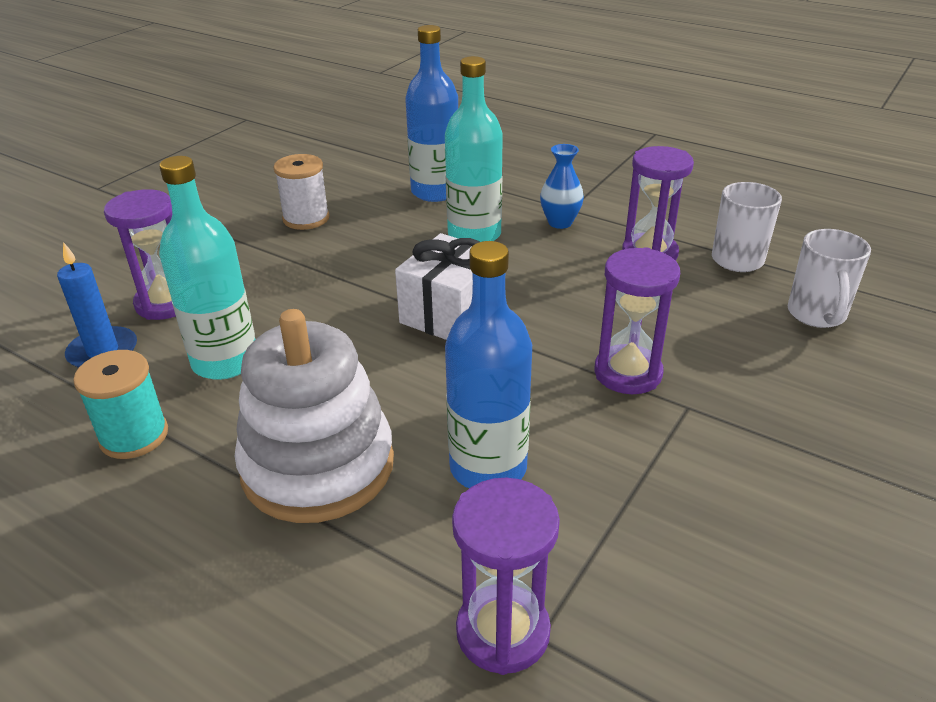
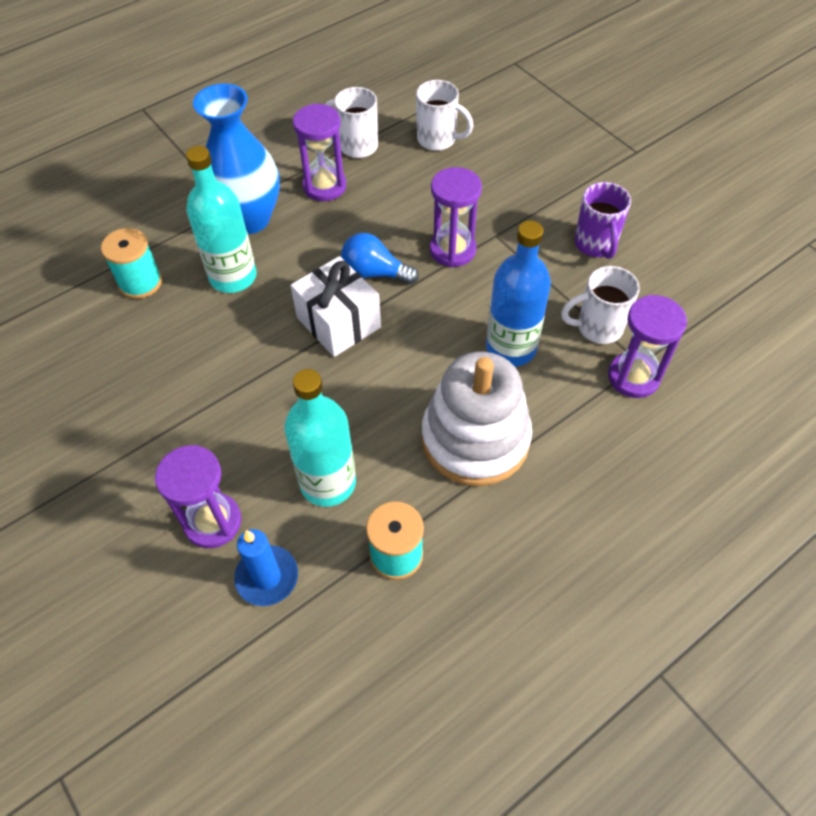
camera: 70 degrees left, 20 degrees up
(306, 218) = (124, 390): white spool -> none
(435, 192) = (140, 282): blue bottle -> turquoise spool
(543, 320) = (374, 272): none -> blue light bulb
(560, 222) = (249, 219): blue vase -> blue vase, size x2.05
(583, 561) = (597, 327): none -> white mug
(761, 523) = (595, 245): none -> purple mug

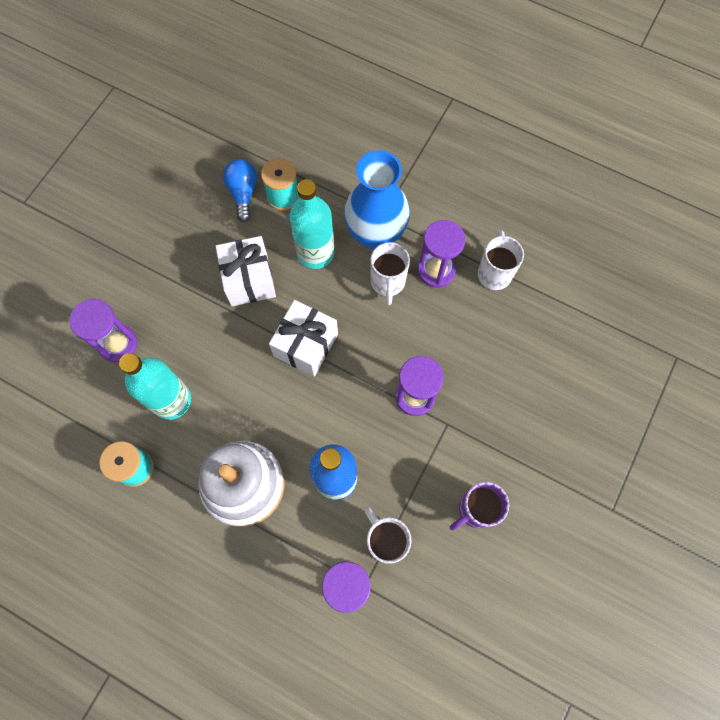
camera: 65 degrees right, 15 degrees up
(222, 349) = (249, 279): none -> white gift
(267, 577) = (93, 395): blue candle -> none
(374, 272) = (364, 348): blue light bulb -> blue light bulb (243, 193)
(438, 140) = (535, 333): white mug -> white mug (388, 283)

